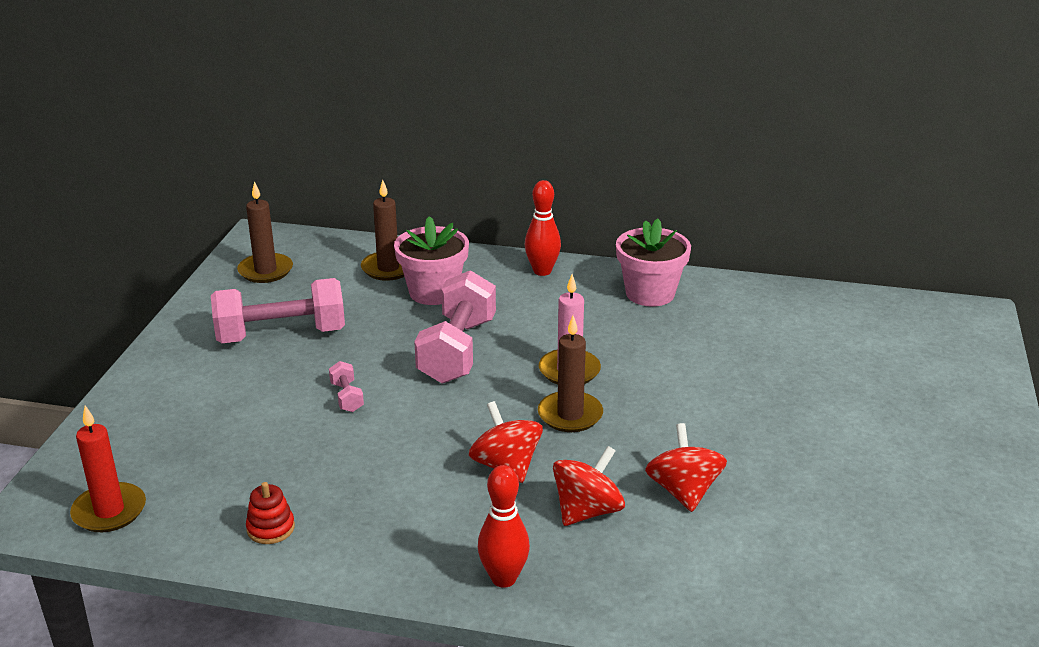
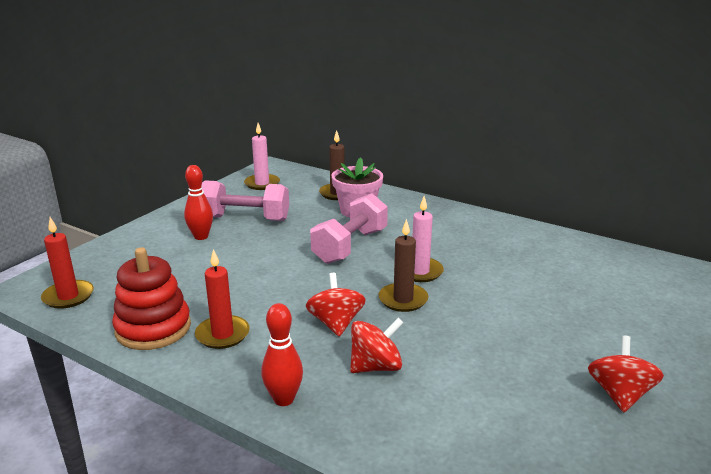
camera: 20 degrees right, 5 degrees down
(265, 271) = (262, 184): brown candle -> pink candle
(270, 528) = (153, 328): red stacking toy -> red stacking toy, size x2.16
(347, 397) = (259, 260): pink dumbbell -> none
(371, 515) = (222, 334): none -> red candle
(542, 271) = (438, 210): red bowling pin -> red bowling pin (201, 236)
(650, 293) = (507, 235): pink flower pot -> none
(683, 491) = (459, 369): red spinning top -> red spinning top (619, 394)

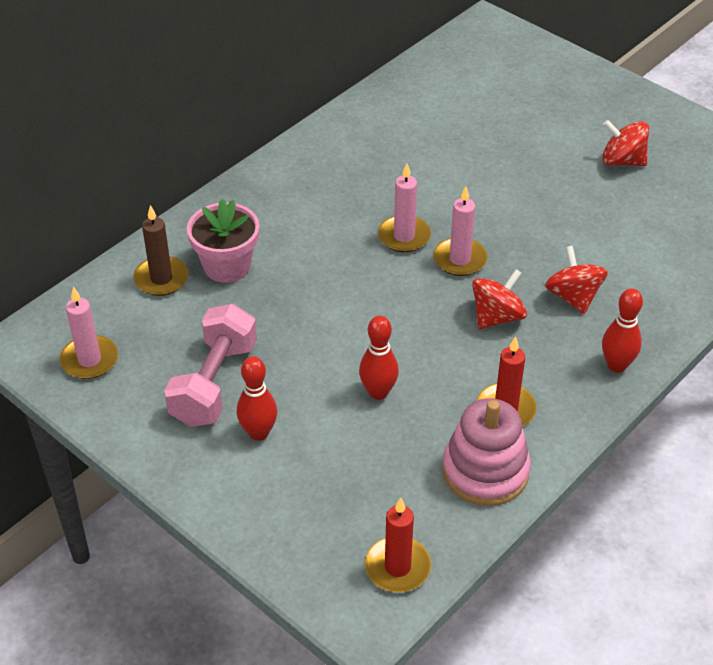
camera: 80 degrees left, 20 degrees up
(153, 328) = (485, 471): red stacking toy -> pink stacking toy
(240, 275) = (378, 392): none -> red bowling pin
(336, 323) = (497, 316): red spinning top -> red spinning top turned 135 degrees clockwise
(350, 246) = (328, 285): pink dumbbell -> none
(403, 299) = (460, 259): brown candle -> pink candle

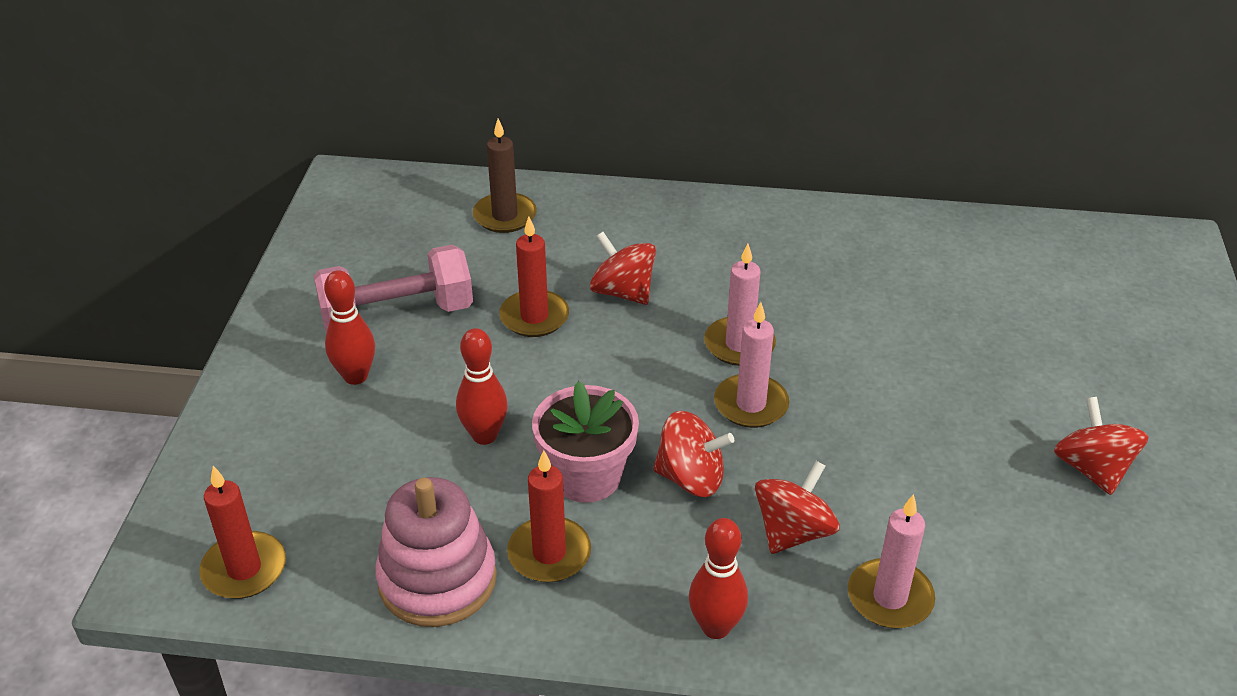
camera: 55 degrees right, 5 degrees down
(89, 360) = (361, 227): pink candle -> pink candle (890, 597)
(227, 266) = (563, 246): pink flower pot -> pink flower pot (586, 476)
(286, 315) = (534, 317): none -> red candle
(303, 261) = (622, 292): none -> red spinning top

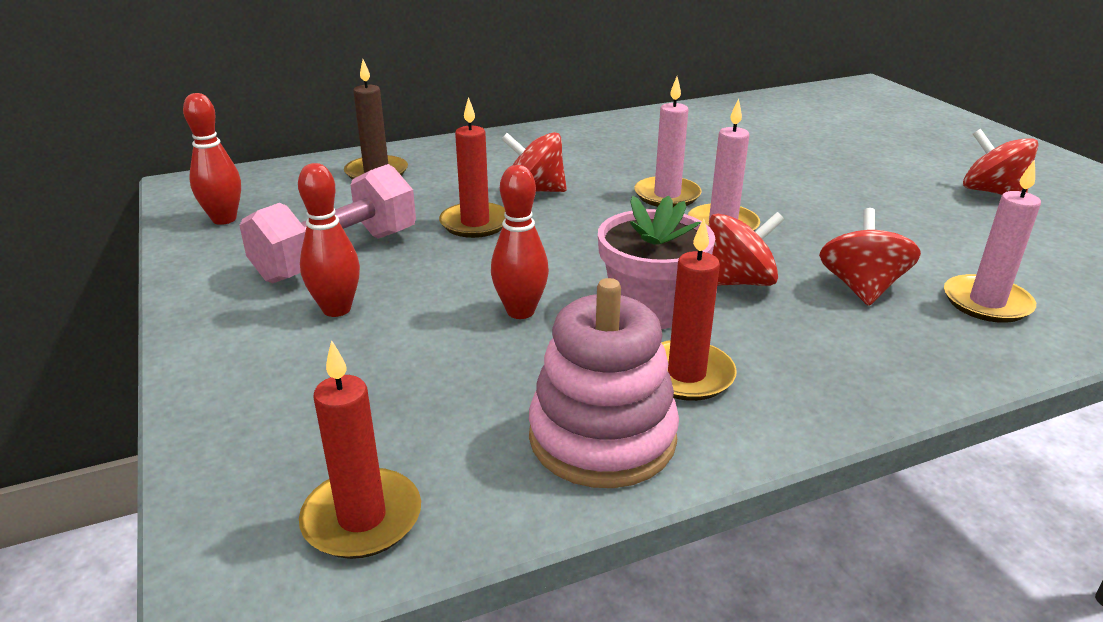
camera: 30 degrees left, 10 degrees down
(715, 627) = (896, 372): red bowling pin -> red bowling pin (224, 219)

